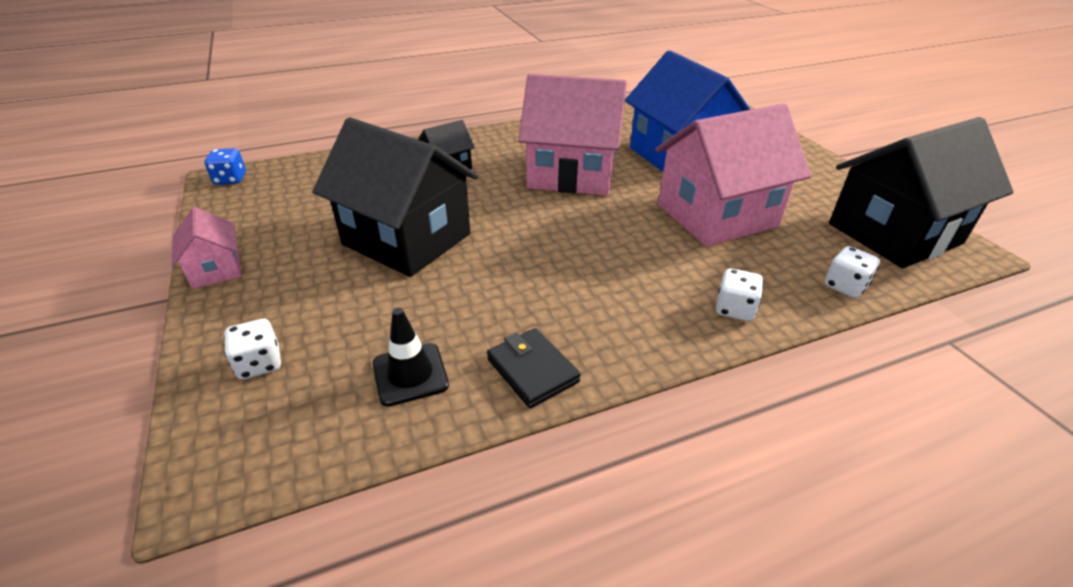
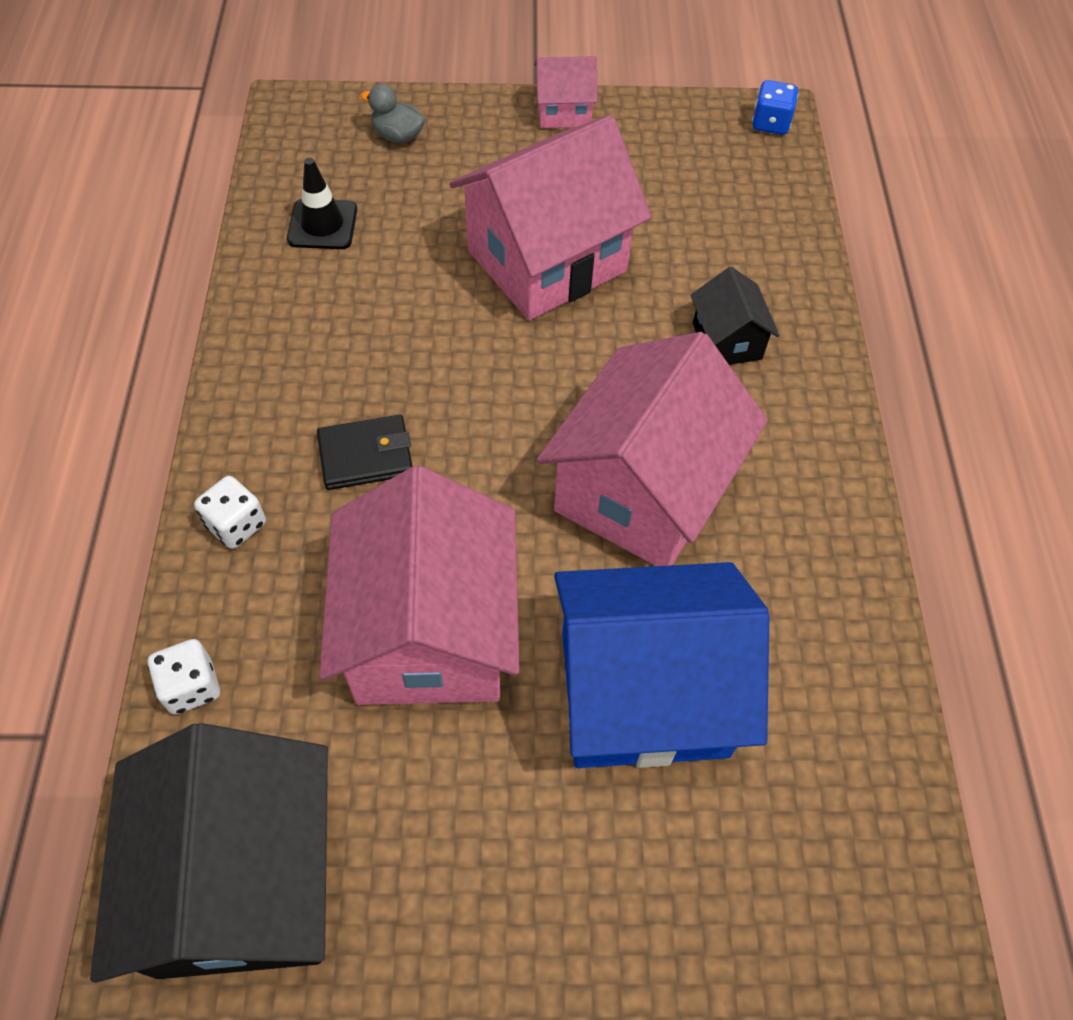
camera: 110 degrees right, 20 degrees up
(259, 364) = (398, 136): white dice -> grey duck
(406, 239) = (547, 261): black house -> pink house
(532, 370) = (270, 308): black wallet -> black wallet (366, 455)

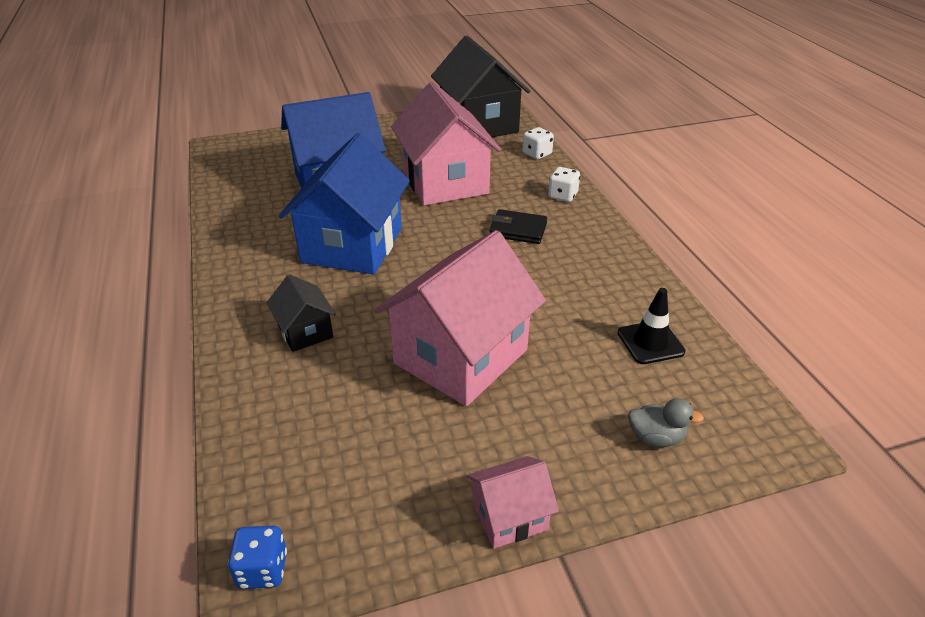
camera: 165 degrees right, 20 degrees down
(366, 455) = (518, 230): black wallet -> black wallet turned 45 degrees clockwise
(642, 491) = (352, 245): pink house -> blue house

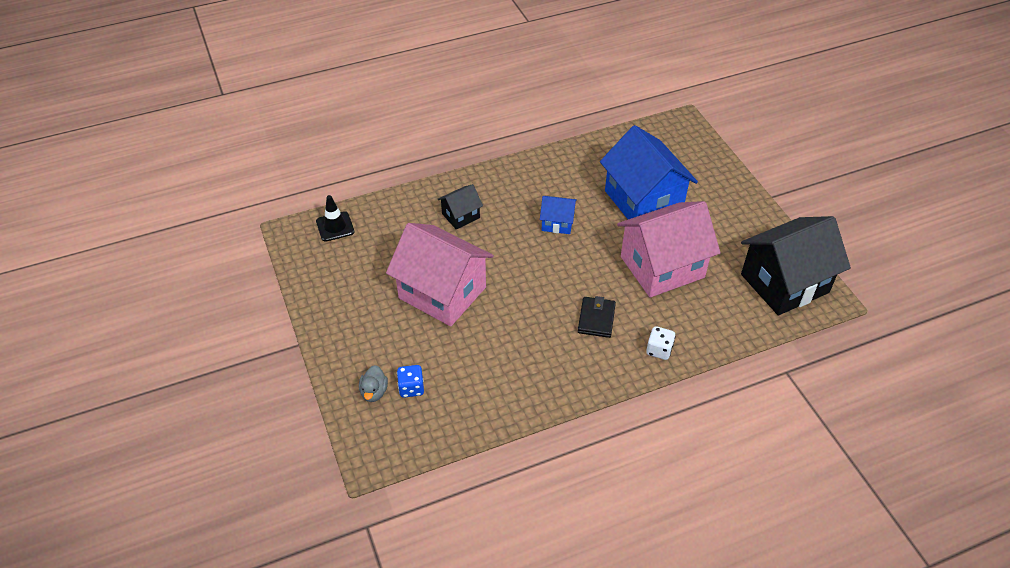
camera: 85 degrees right, 10 degrees up
(262, 570) = (297, 232): blue dice -> blue dice (411, 388)
(352, 245) = (557, 223): blue house -> blue house, size x0.47
(509, 516) = (321, 321): pink house -> none
(537, 154) = (734, 331): white dice -> none
(650, 342) = (463, 398): black traffic cone -> black traffic cone (335, 226)

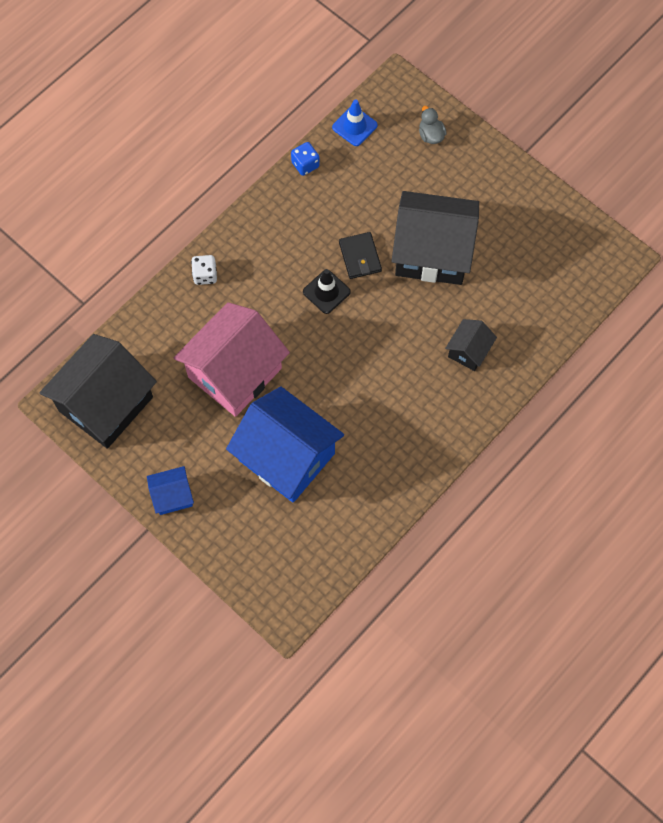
camera: 155 degrees right, 20 degrees up
(335, 226) = (584, 283): black traffic cone -> black traffic cone (326, 292)
(411, 388) = (402, 151): blue dice -> blue dice (305, 164)
(442, 292) = (432, 252): pink house -> black house
(443, 431) = (354, 126): none -> blue traffic cone
(557, 223) = (364, 385): blue house -> blue house (172, 496)
(596, 319) = (275, 284): black wallet -> black wallet (360, 257)

